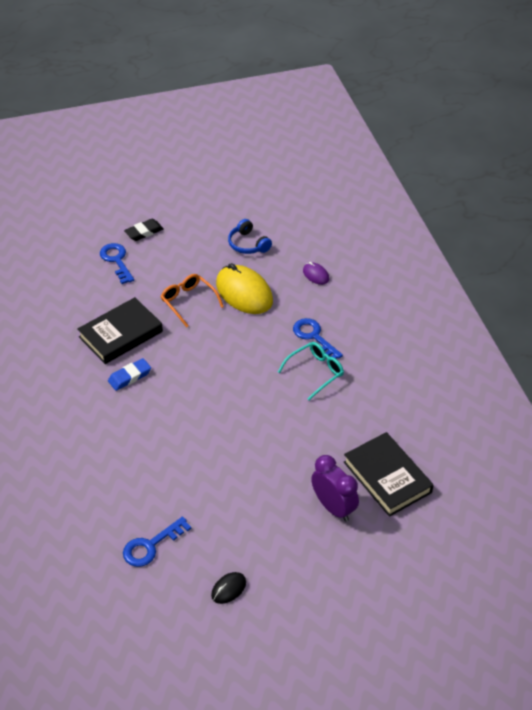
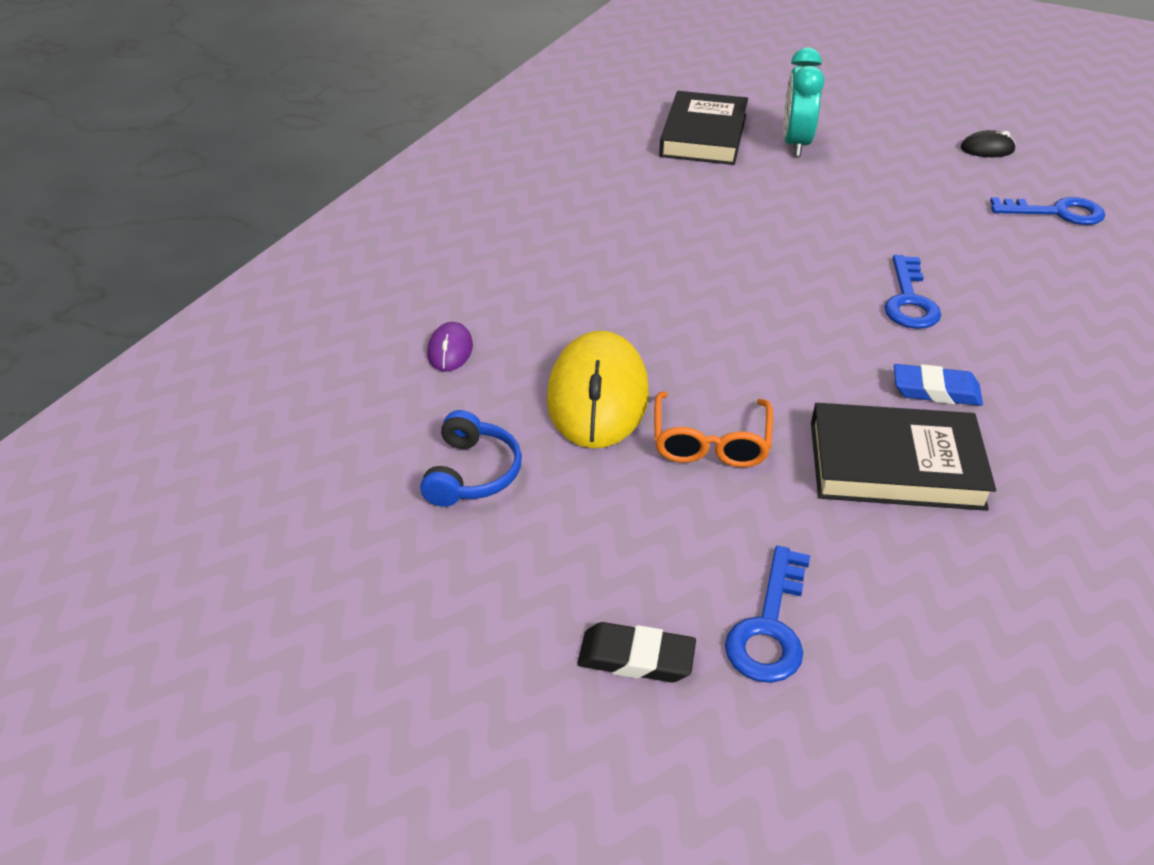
camera: 135 degrees left, 5 degrees down
(314, 337) = (584, 280): blue key -> blue key (909, 300)
(315, 372) = (643, 246): turquoise glasses -> none
(333, 507) = (795, 144): purple clock -> turquoise clock

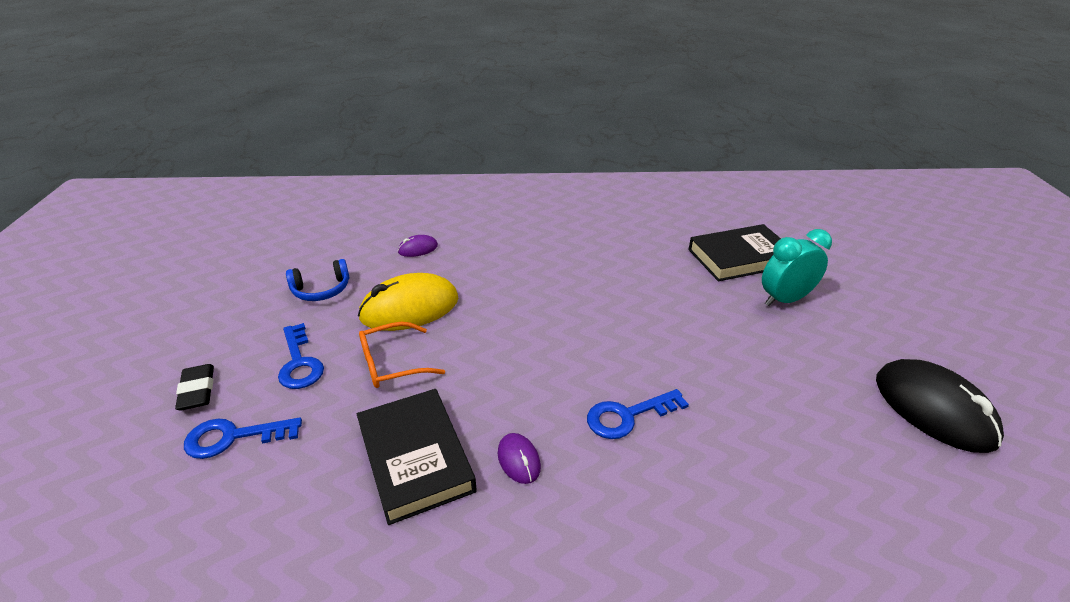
camera: 60 degrees right, 5 degrees down
(935, 390) = (519, 460): blue eraser -> purple mouse
(987, 149) = (933, 409): black mouse -> black mouse, size x2.16
(1056, 212) = (879, 486): blue key -> blue key (299, 363)

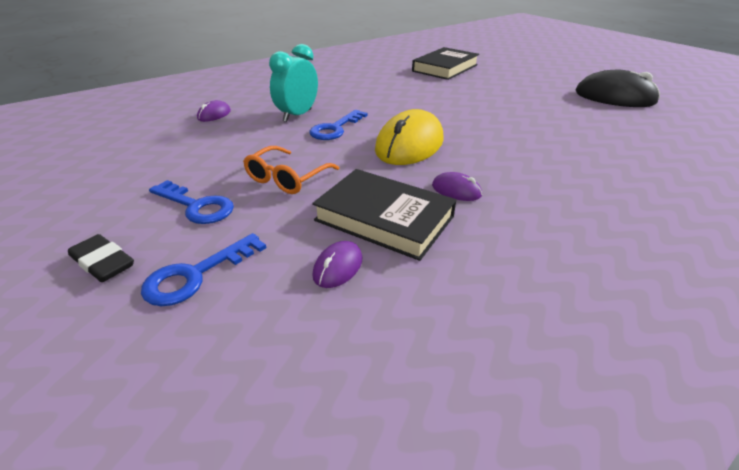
camera: 35 degrees left, 0 degrees up
(321, 290) = (153, 159): blue headphones -> none
(324, 490) = (338, 267): none -> purple mouse
(409, 308) = (256, 146): yellow mouse -> yellow mouse (409, 145)
(628, 416) = (488, 147): blue key -> blue key (335, 129)
(785, 300) = (493, 78): turquoise clock -> turquoise clock (297, 115)

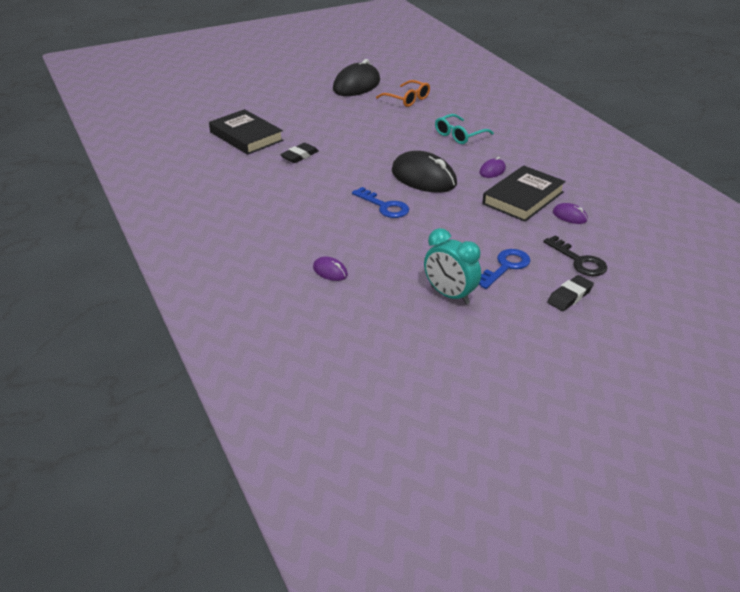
camera: 80 degrees left, 0 degrees up
(196, 275) = (579, 261): blue key -> black key
(287, 178) = (469, 230): orange glasses -> orange glasses (407, 99)
(297, 115) = (348, 224): turquoise clock -> turquoise clock (450, 295)
(409, 145) = (423, 178): yellow mouse -> black mouse
(422, 87) = (299, 156): none -> black eraser
(546, 162) = (459, 135): none -> turquoise glasses

